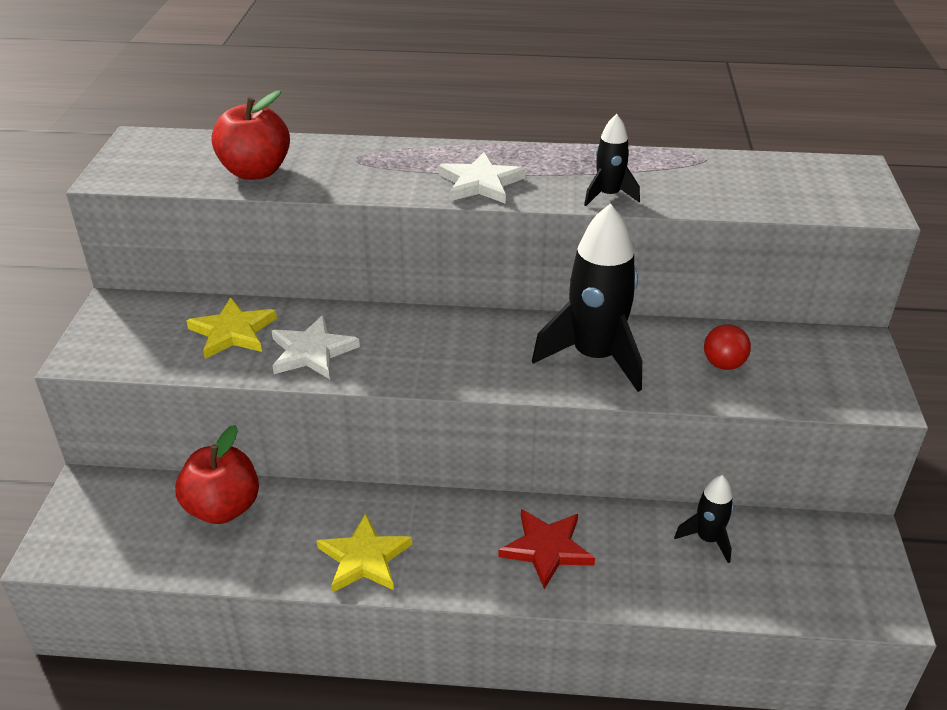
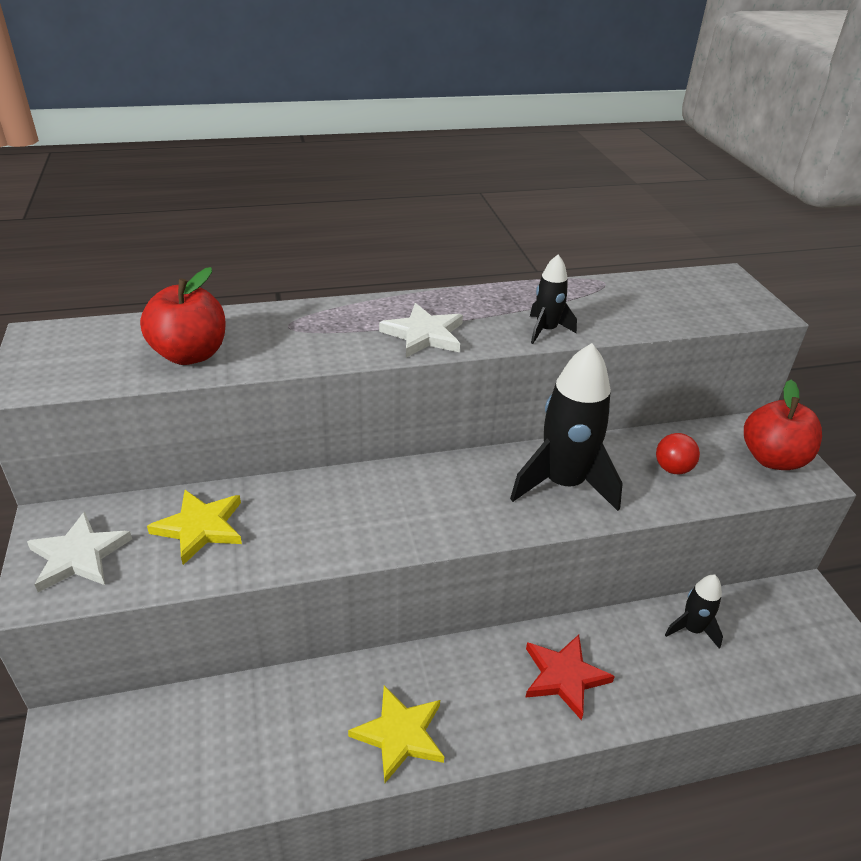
camera: 20 degrees left, 0 degrees up
(223, 508) = (230, 717): red apple -> red apple (772, 459)
(312, 352) = (295, 533): white star -> white star (79, 556)

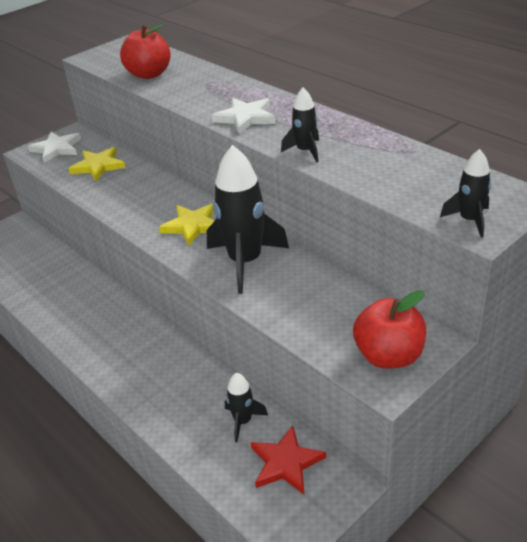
camera: 65 degrees right, 0 degrees up
(400, 735) = (70, 321): yellow star -> yellow star (192, 226)
(564, 677) = (153, 370): red star -> red star (286, 463)
(672, 469) = (314, 305): red ball -> none
(746, 308) = (469, 220): none -> black rocket

